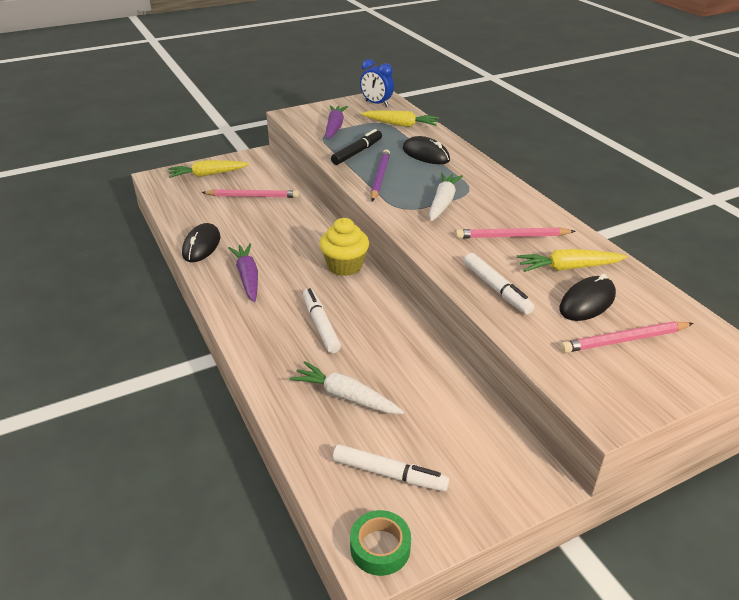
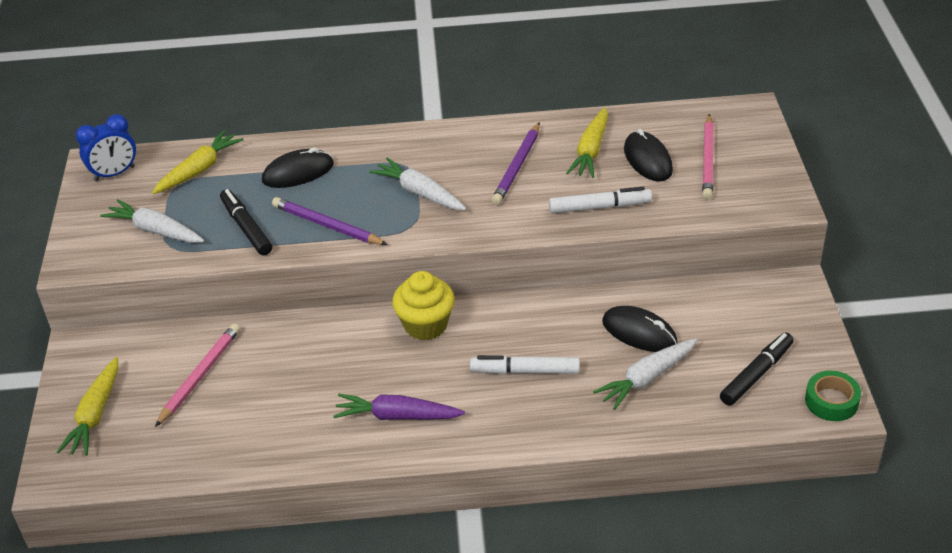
camera: 65 degrees left, 5 degrees up
(201, 246) = (294, 450): black mouse -> black mouse (639, 332)
(334, 127) = (155, 231): purple carrot -> white carrot
(389, 474) = (756, 374): white marker -> black marker
(512, 236) = (517, 167): pink pencil -> purple pencil

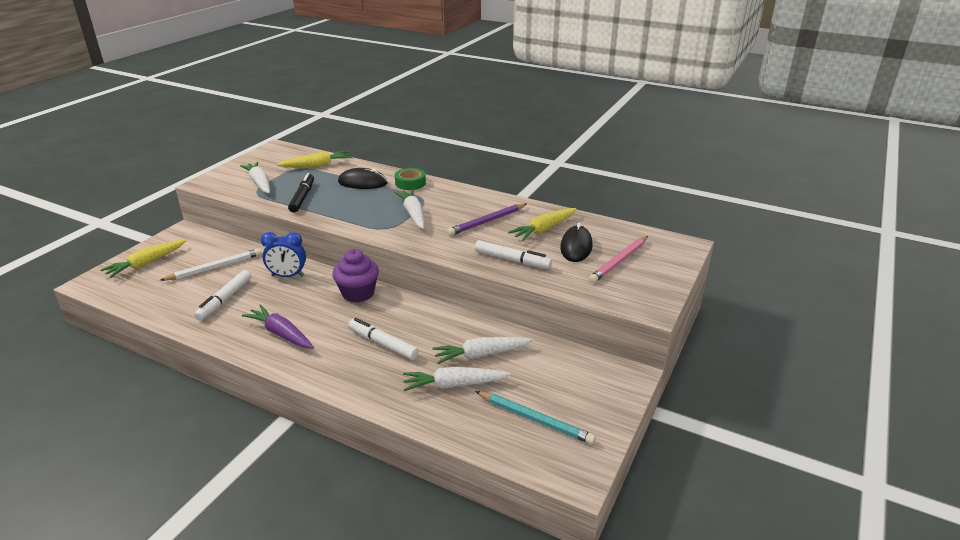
camera: 30 degrees right, 10 degrees down
(114, 174) = (277, 154): blue clock -> blue clock (288, 276)
(200, 376) = (215, 267): pink pencil -> white pencil
(272, 410) = (225, 299): none -> white marker
(327, 225) = (343, 211): purple pencil -> none
(425, 325) = (358, 293): yellow cupcake -> purple cupcake
(639, 332) = (481, 354): black mouse -> white carrot
(756, 374) = (535, 419): black marker -> turquoise pencil
(831, 401) = (574, 467): green tape -> green tape (410, 183)

